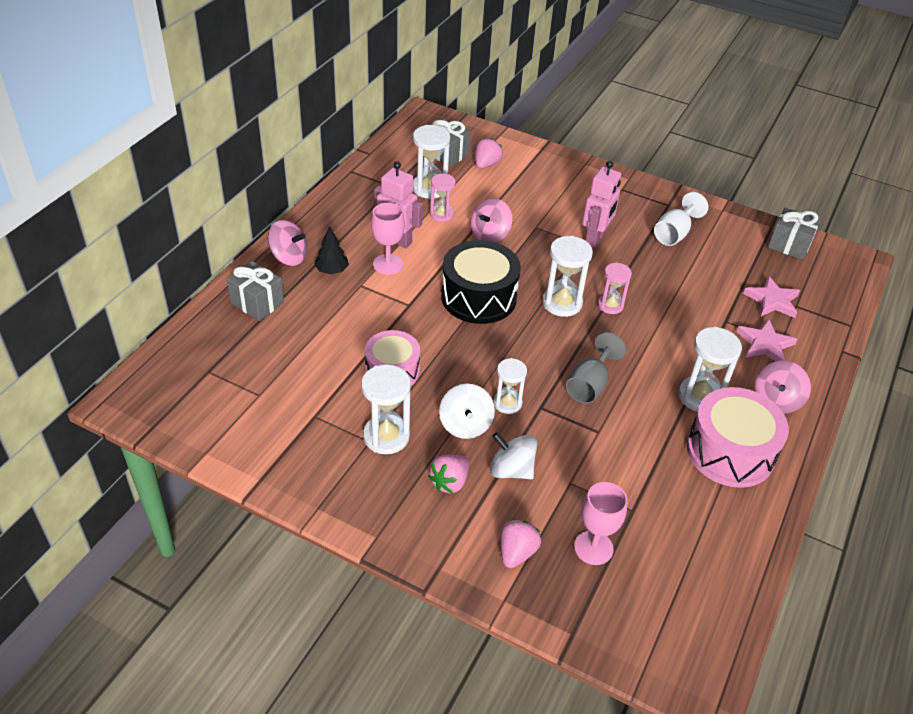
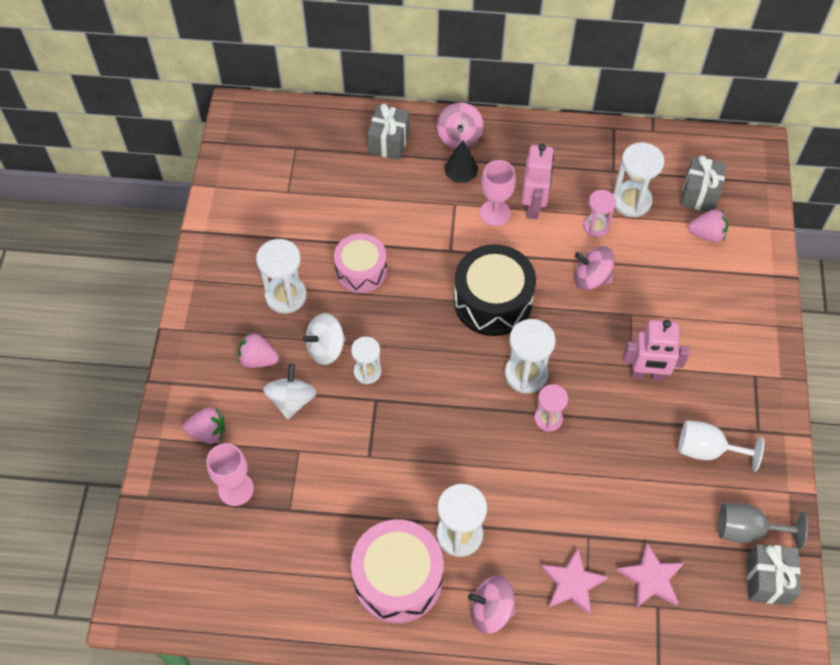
camera: 70 degrees right, 15 degrees up
(590, 385) = (424, 432): grey goblet -> grey goblet (747, 530)

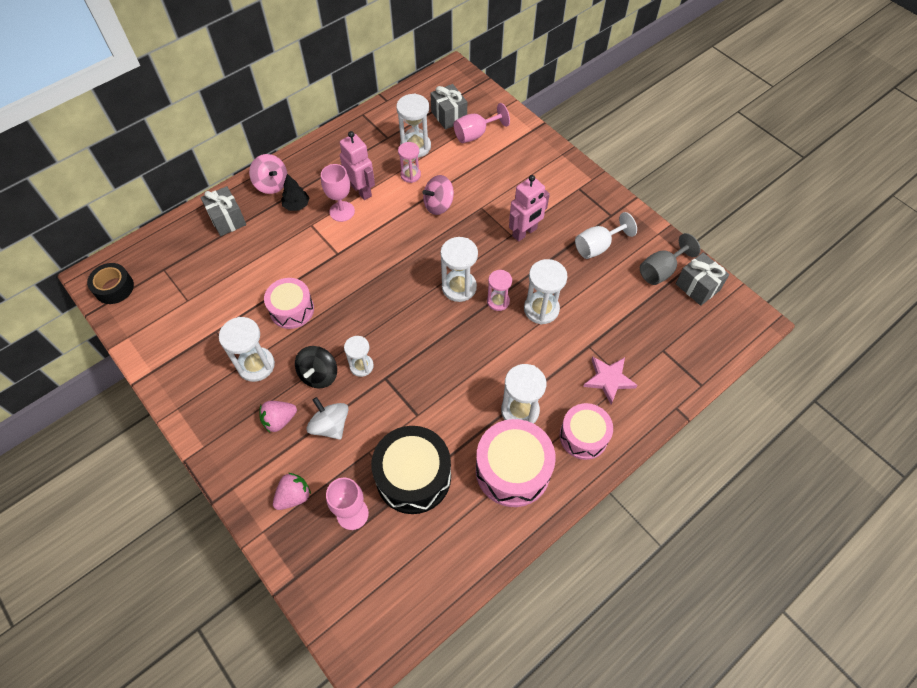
camera: 45 degrees left, 0 degrees up
(244, 134) = (114, 288): none -> black tape
(326, 348) = (319, 375): white spinning top -> black spinning top
(491, 610) = (583, 436): pink spinning top -> pink drum
(493, 301) = (395, 262): black drum -> black drum (413, 476)
(581, 461) = (541, 309): none -> white hourglass
(651, 578) = (644, 338): pink star -> none
(706, 234) = (475, 134): pink strawberry -> pink goblet

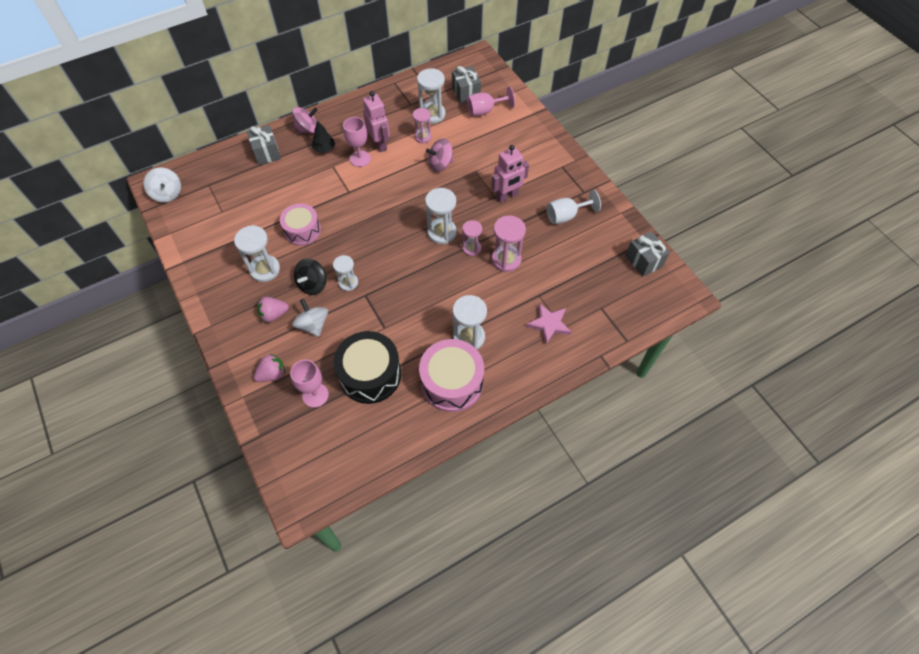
camera: 10 degrees right, 0 degrees up
(114, 288) = (167, 194): black tape -> white spinning top
(272, 184) = (308, 129): pink spinning top -> pink spinning top turned 75 degrees counterclockwise
(541, 309) = (506, 260): white hourglass -> pink hourglass
(583, 436) = (516, 366): pink drum -> none
(661, 270) = (616, 243): grey goblet -> none

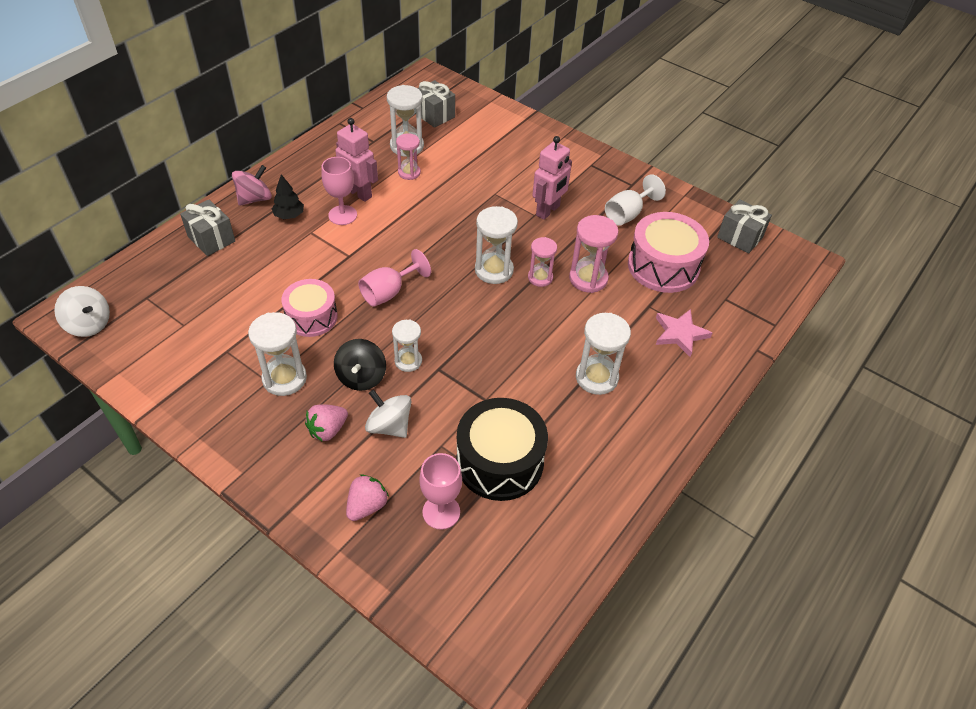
camera: 25 degrees left, 10 degrees down
(440, 164) = (448, 196): pink spinning top -> none
(452, 382) = (607, 436): pink drum -> pink drum (663, 266)
(485, 111) = (468, 128): pink goblet -> pink goblet (389, 292)

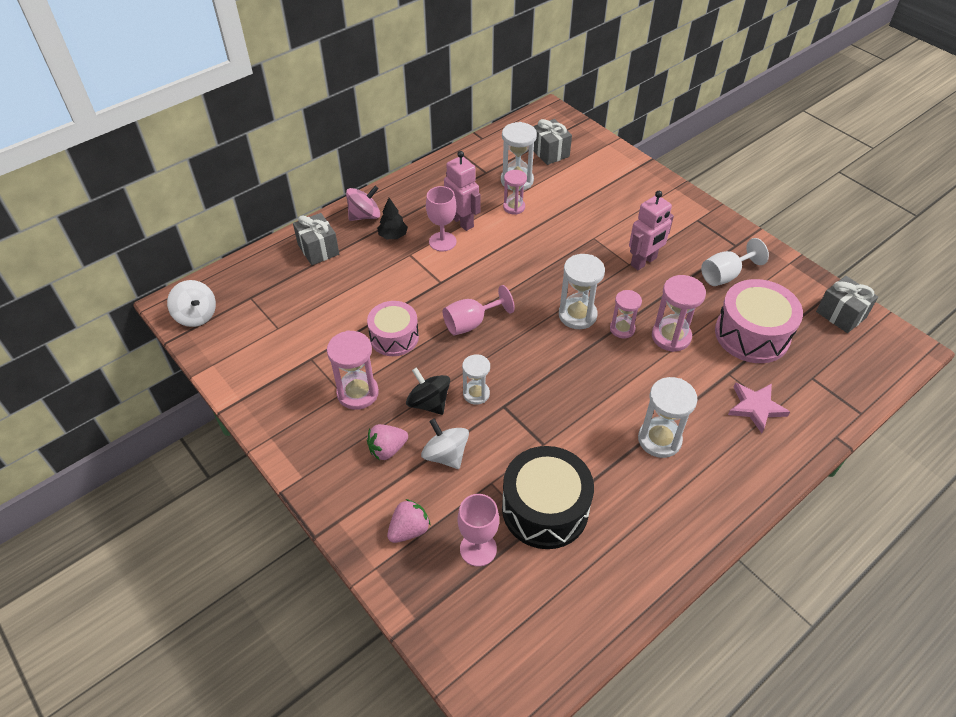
camera: 15 degrees right, 0 degrees up
(284, 378) = (357, 393): white hourglass -> pink hourglass
(361, 377) = (429, 403): black spinning top -> black spinning top turned 120 degrees clockwise

